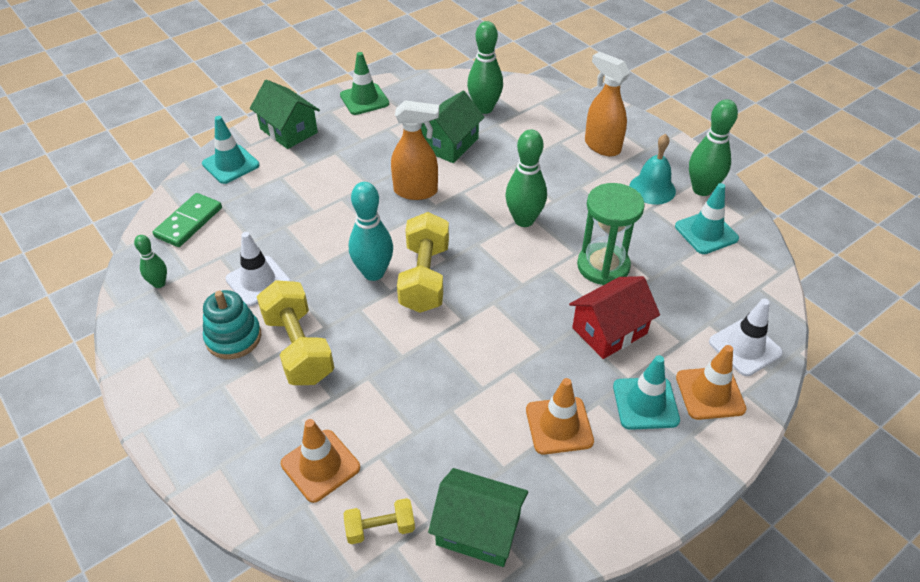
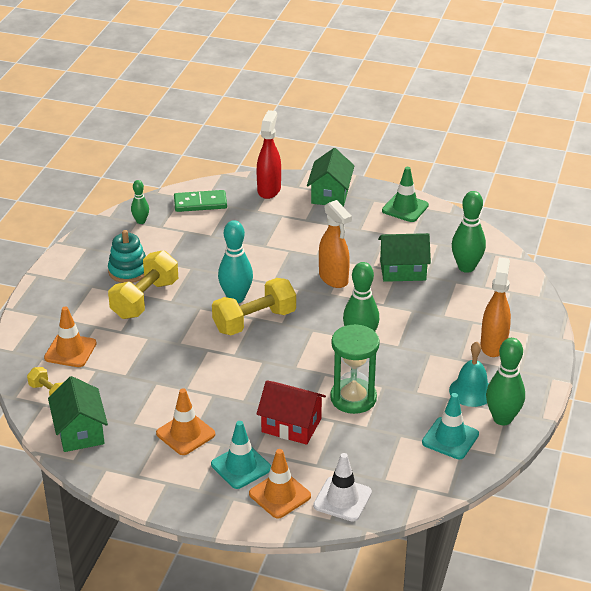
camera: 55 degrees right, 10 degrees down
(231, 164) = (269, 190): turquoise traffic cone -> red spray bottle
(258, 281) = (180, 256): white traffic cone -> none

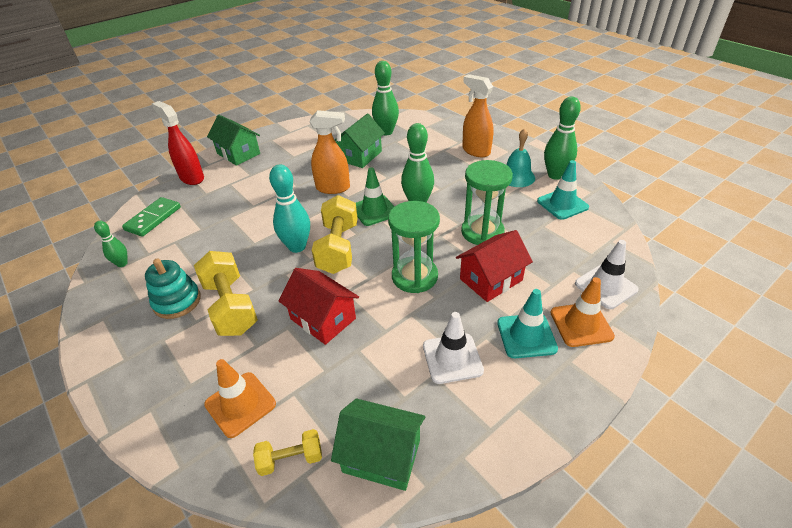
camera: 55 degrees left, 5 degrees up
(171, 351) = (323, 319): none -> red house
(185, 434) = (452, 358): orange traffic cone -> white traffic cone
(257, 379) = (414, 276): none -> green hourglass
(405, 208) = (297, 131): green traffic cone -> green traffic cone (374, 210)

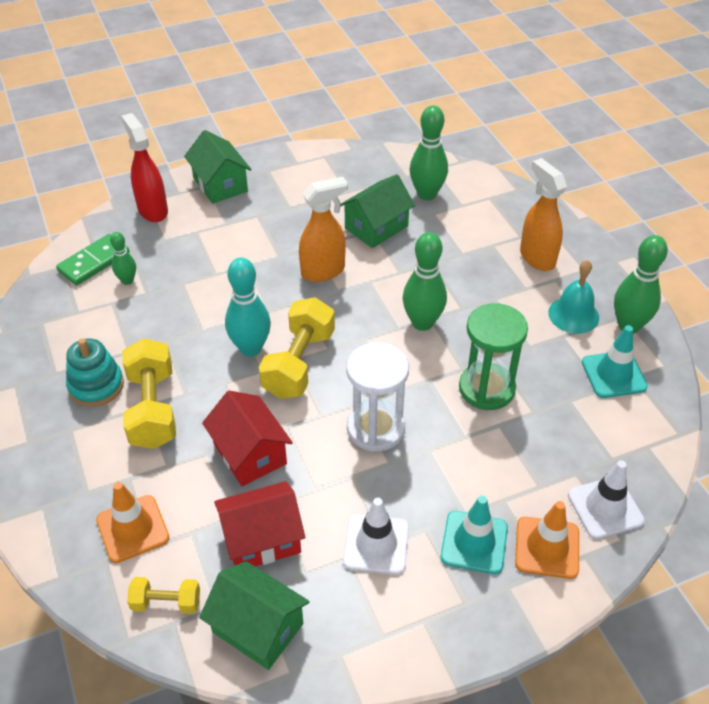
camera: 15 degrees right, 5 degrees up
(122, 263) = (47, 318): green bowling pin -> green bowling pin (127, 280)
(333, 188) = (323, 271): orange spray bottle -> orange spray bottle turned 45 degrees counterclockwise
(374, 210) = (363, 320): green traffic cone -> none
(414, 276) = (375, 428): green hourglass -> white hourglass
(491, 279) = (466, 458): red house -> red house (262, 539)

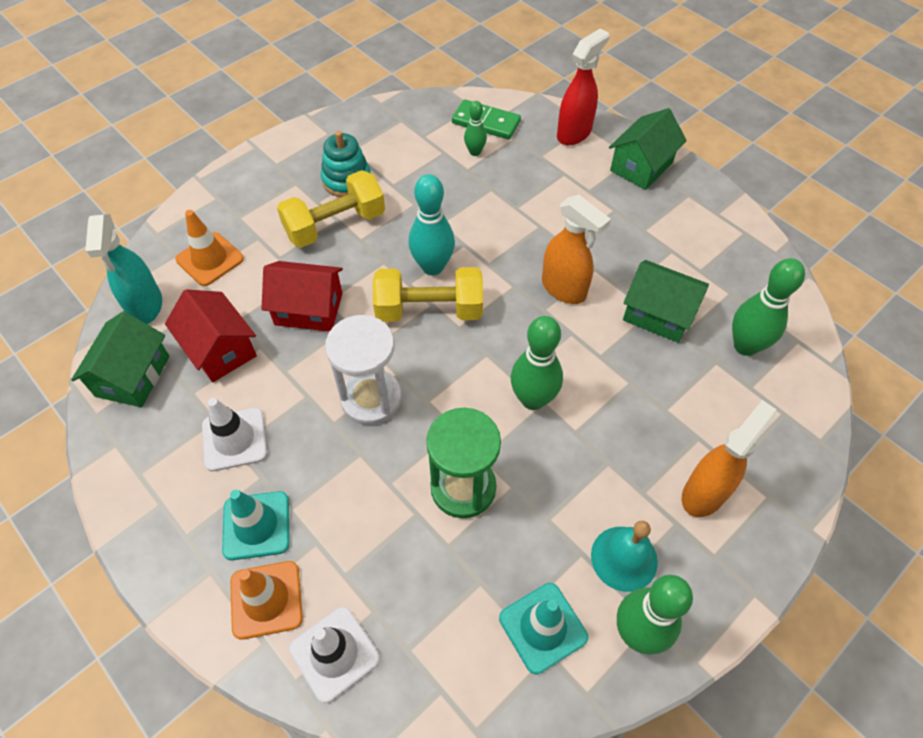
camera: 70 degrees right, 10 degrees up
(166, 602) = (146, 306): yellow dumbbell -> turquoise spray bottle
(249, 453) = (308, 309): red house -> red house turned 60 degrees clockwise

